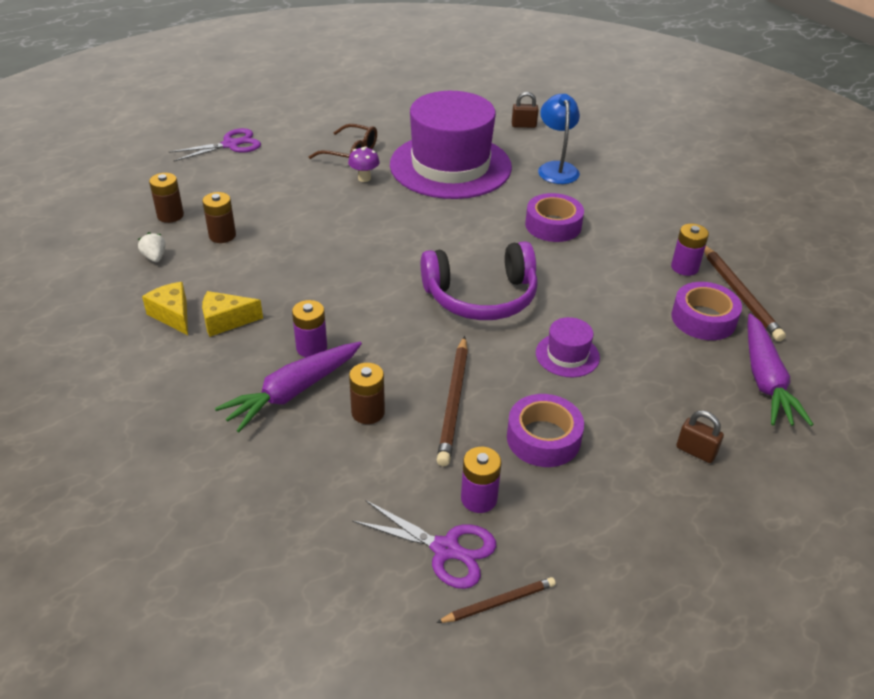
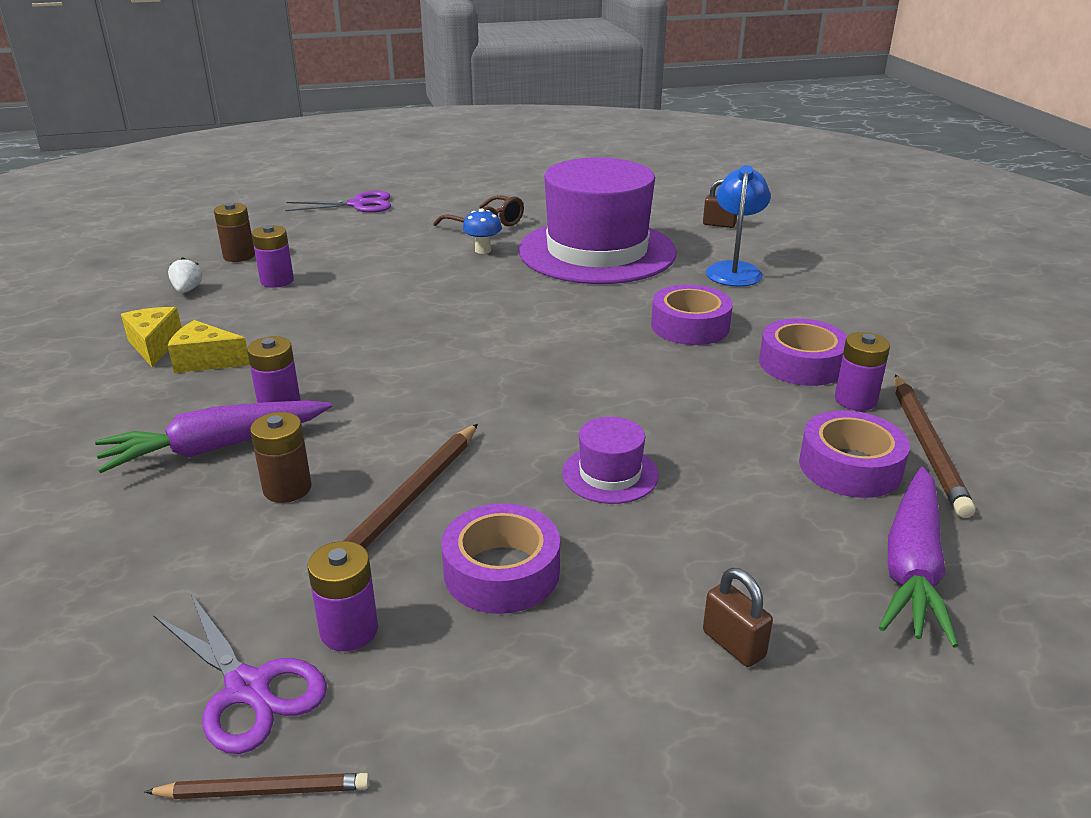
camera: 20 degrees right, 10 degrees down
(222, 235) = (277, 281): brown battery -> purple battery
(364, 178) = (483, 250): purple mushroom -> blue mushroom
(481, 296) = (537, 387): purple headphones -> none
(639, 244) = (801, 364): none -> purple tape

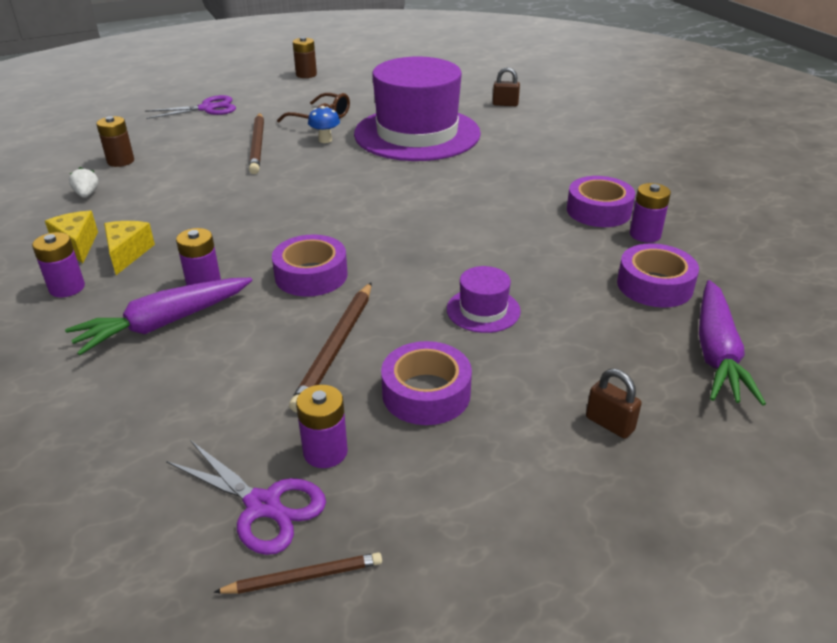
camera: 10 degrees left, 5 degrees up
(206, 361) = (127, 253): yellow cheese -> yellow cheese turned 90 degrees clockwise
(277, 281) = (162, 180): purple battery -> purple battery (67, 288)
(287, 488) = (236, 350): brown battery -> brown battery (306, 75)
(690, 326) = (507, 189): purple tape -> purple tape (311, 275)
(734, 270) = (528, 140): blue lamp -> none
(926, 446) = (704, 264): brown pencil -> brown pencil (257, 145)

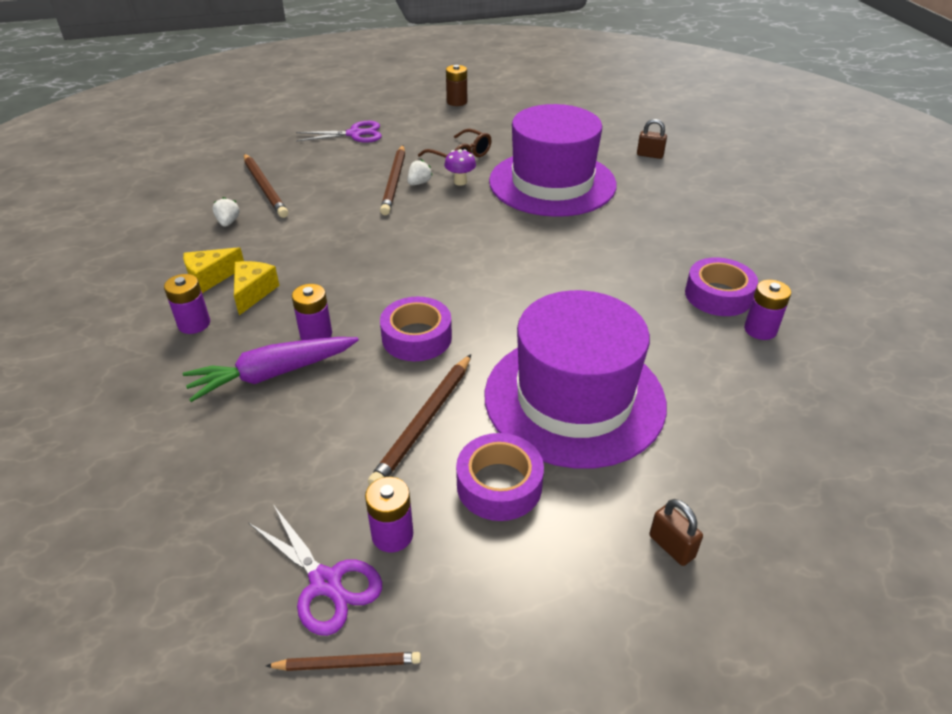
camera: 10 degrees right, 5 degrees up
(77, 244) = (210, 277): yellow cheese -> yellow cheese turned 105 degrees counterclockwise
(120, 161) = (264, 188): brown battery -> brown pencil
(283, 144) = (419, 183): none -> white strawberry
(325, 140) = (460, 182): blue mushroom -> purple mushroom
(483, 310) = (574, 398): purple hat -> purple hat, size x2.48
(654, 285) = (756, 392): purple tape -> none
(716, 353) = (801, 481): purple carrot -> none

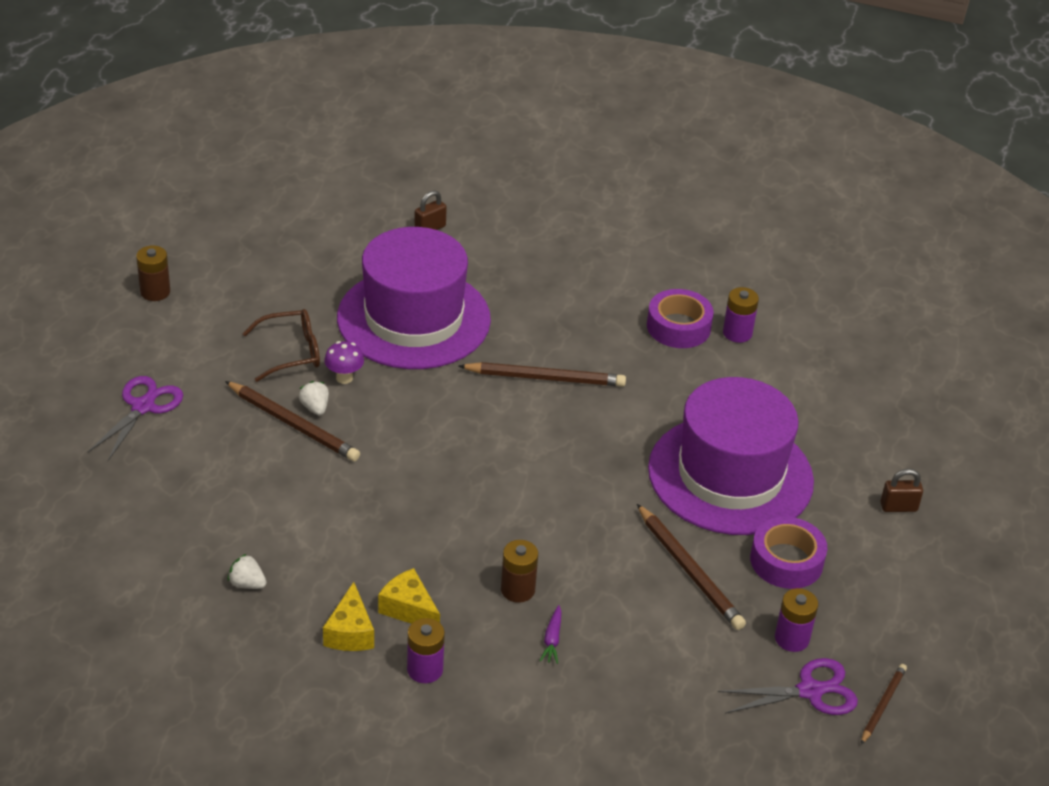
camera: 60 degrees left, 0 degrees up
(264, 188) = (196, 528): brown pencil -> brown pencil (545, 378)
(272, 374) = (552, 639): purple carrot -> purple carrot, size x0.42
(316, 334) = (517, 590): purple battery -> brown battery
(416, 337) = (579, 527): purple tape -> none

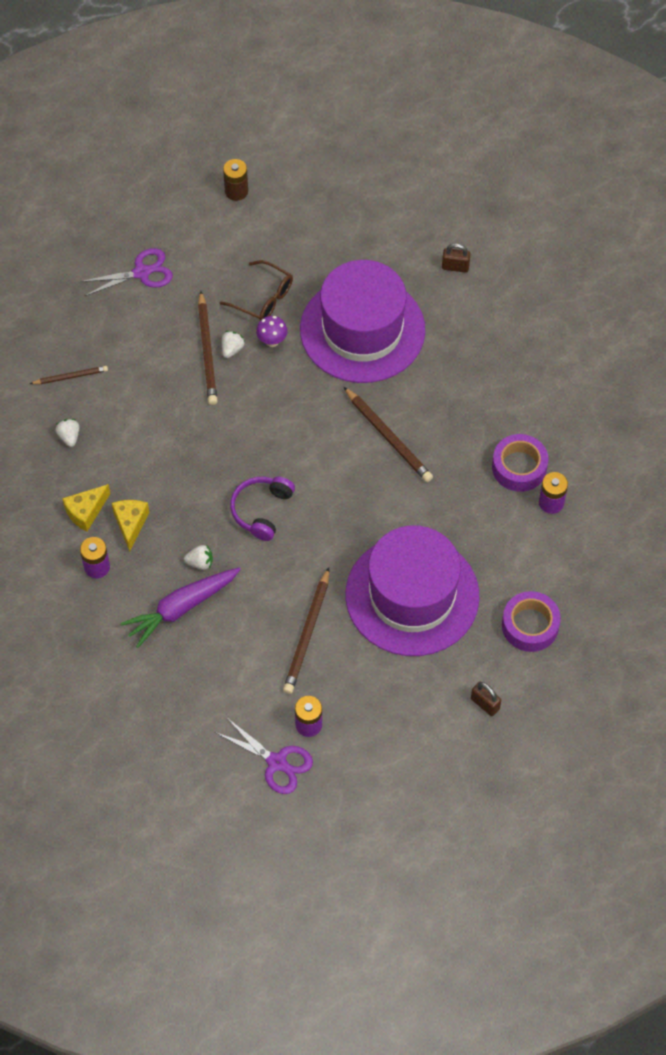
camera: 50 degrees right, 20 degrees up
(515, 508) = (261, 510): none -> purple headphones
(517, 590) = (200, 562): brown battery -> white strawberry
(552, 639) = (181, 608): purple carrot -> purple carrot, size x2.38
(786, 561) = (370, 677): purple tape -> purple tape (530, 625)
(883, 705) = (305, 807): brown pencil -> brown pencil (70, 377)

